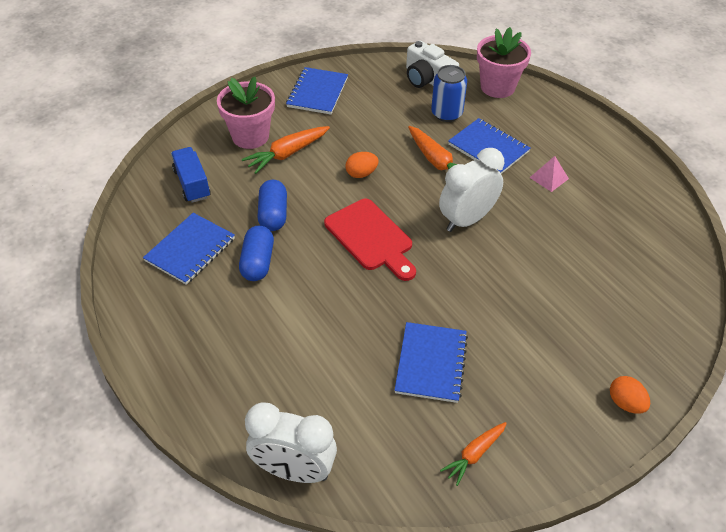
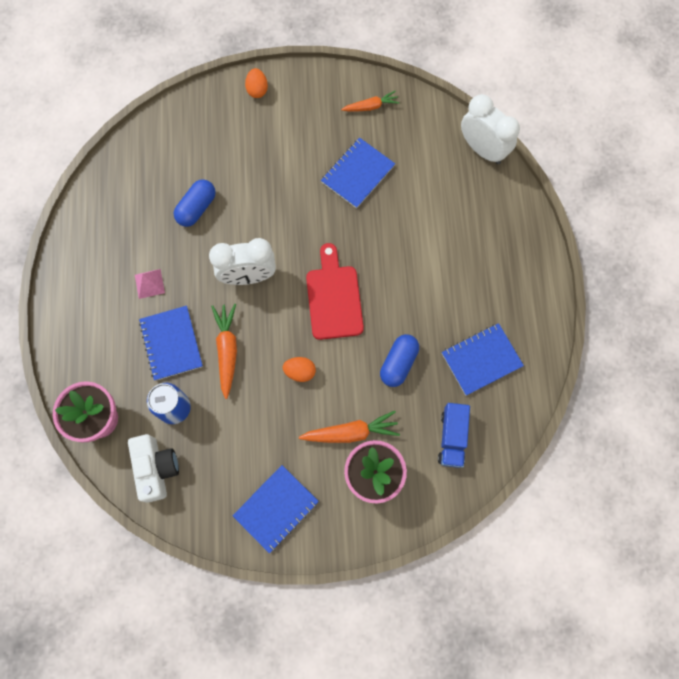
camera: 150 degrees left, 25 degrees up
(257, 262) = (434, 319): blue capsule -> blue capsule (197, 208)

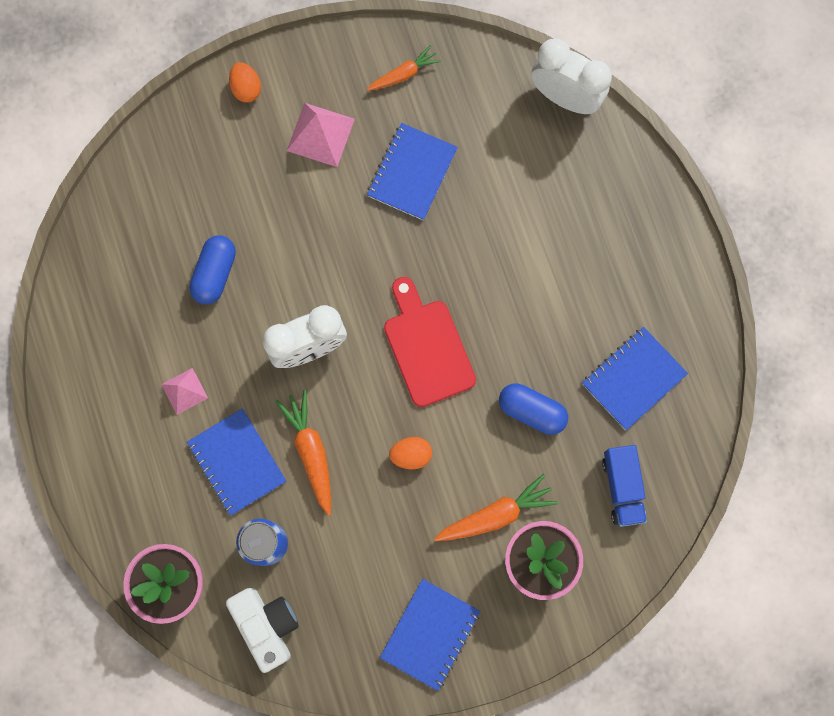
camera: 15 degrees left, 5 degrees up
(300, 132) = (320, 134): none -> pink pyramid
(398, 363) = (531, 411): blue capsule -> blue capsule turned 75 degrees counterclockwise

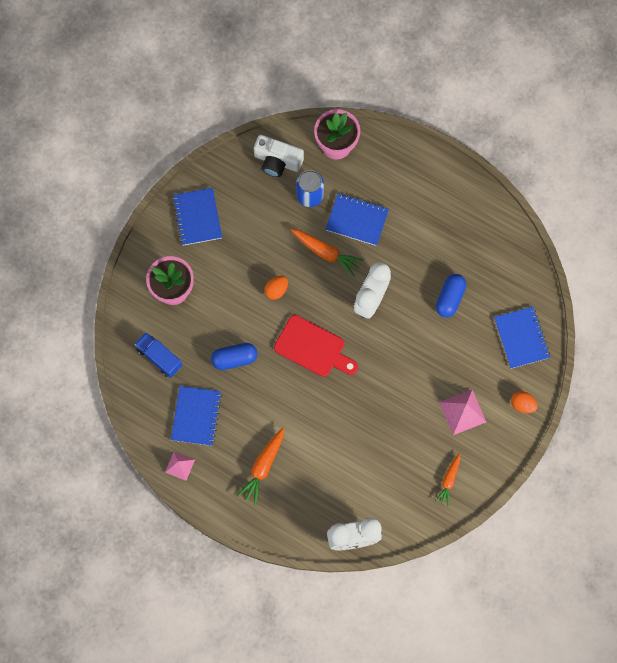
camera: 140 degrees right, 5 degrees down
(184, 391) = (412, 232): pink pyramid -> pink pyramid (180, 466)
(215, 273) = (450, 298): blue capsule -> blue capsule turned 45 degrees clockwise
(412, 173) = (398, 431): blue notebook -> blue notebook (521, 338)
(496, 514) = (211, 295): orange carrot -> orange carrot (263, 467)

